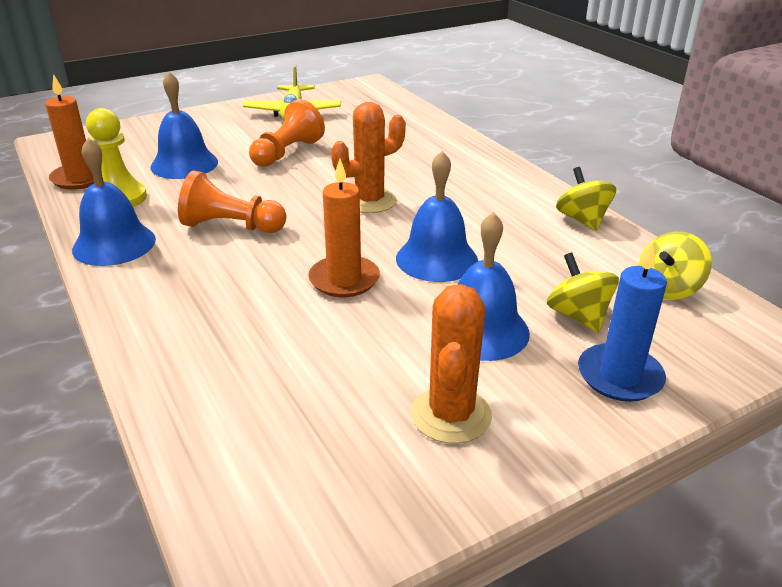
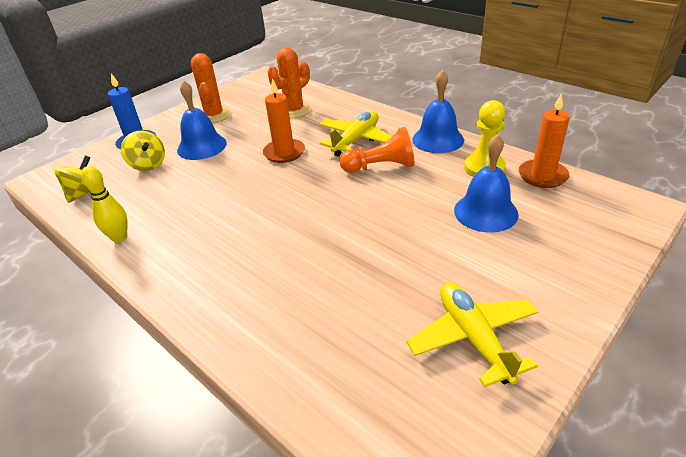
camera: 165 degrees right, 5 degrees up
(222, 273) = (356, 140): none -> yellow plane
(287, 153) = (410, 253): orange pawn -> none
(369, 201) = (296, 213): orange cactus -> orange cactus (294, 111)
(436, 259) = (232, 178): blue bell -> none
(582, 220) = (119, 238): yellow spinning top -> yellow bowling pin

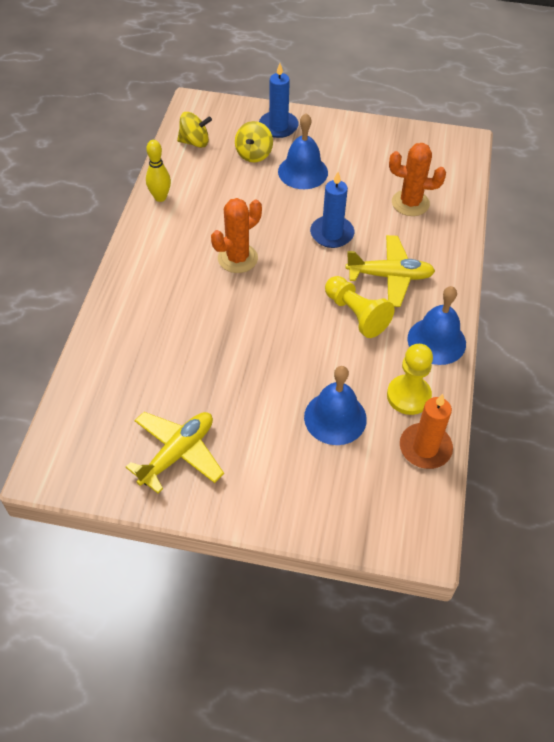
camera: 55 degrees right, 15 degrees up
(214, 115) = (358, 149): orange cactus -> orange cactus (237, 258)
(284, 153) = (332, 234): orange candle -> blue candle
(381, 167) = (356, 314): orange pawn -> yellow pawn

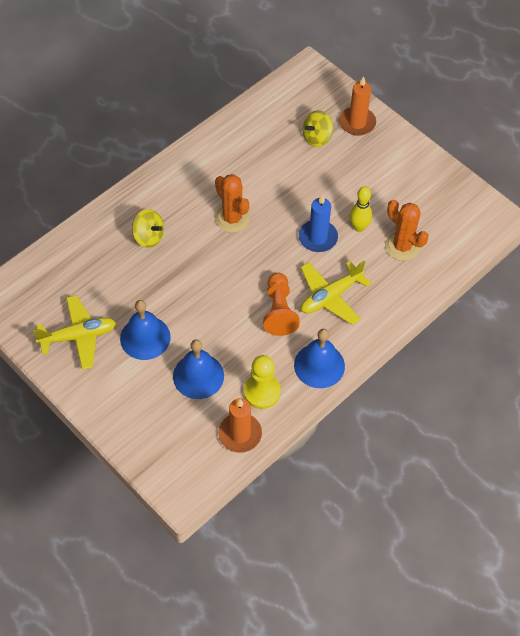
camera: 35 degrees right, 5 degrees up
(160, 197) = (217, 138): yellow bowling pin -> yellow bowling pin (359, 227)
(195, 142) = (280, 103): yellow spinning top -> yellow spinning top (149, 237)
(237, 258) = (232, 218): orange cactus -> orange cactus turned 60 degrees clockwise
(278, 126) = (357, 123): blue candle -> orange candle
(303, 172) = (341, 173): blue bell -> blue bell (145, 337)
(356, 314) = (279, 311): yellow pawn -> orange pawn
(390, 276) = (330, 296): yellow plane -> yellow plane turned 105 degrees clockwise

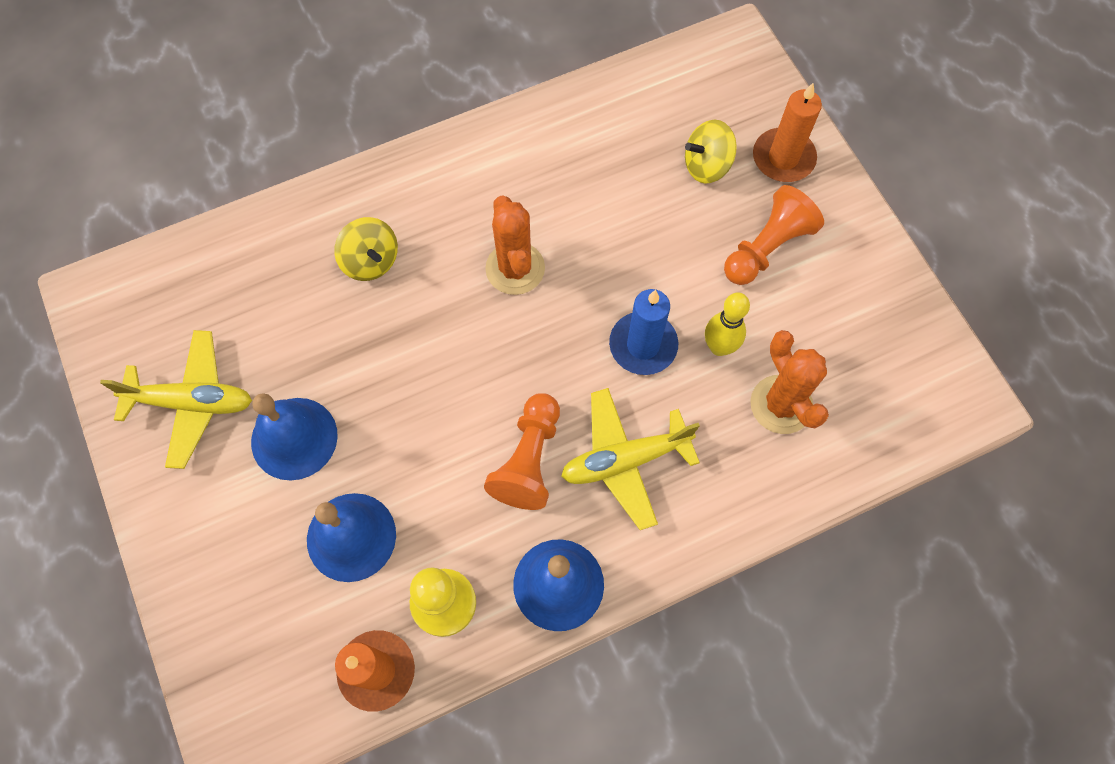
camera: 20 degrees right, 10 degrees up
(365, 171) = (767, 247): none -> orange pawn

